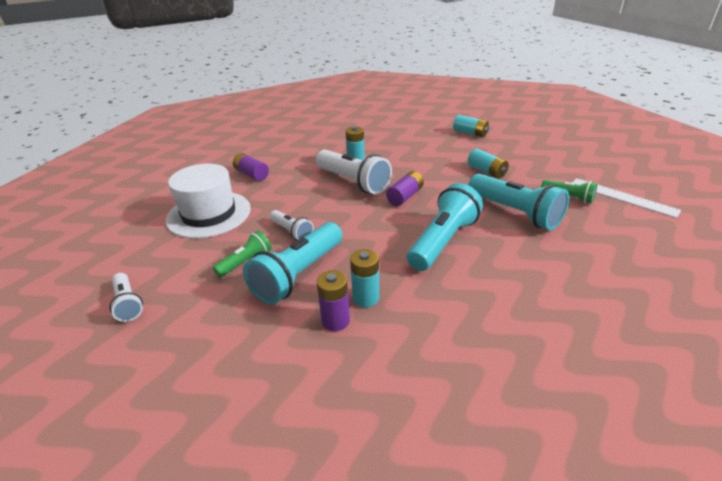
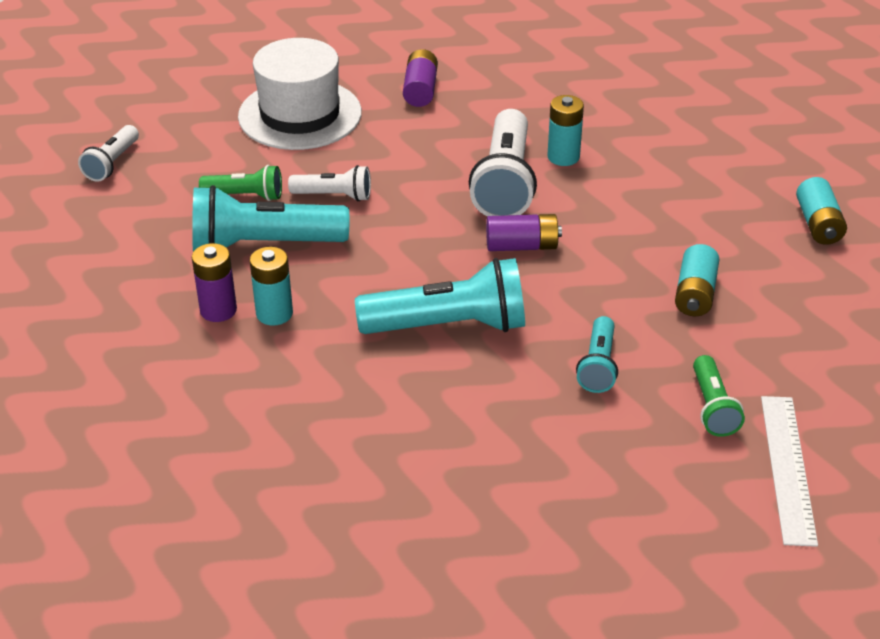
camera: 50 degrees right, 5 degrees up
(292, 232) = (334, 196): white flashlight -> white flashlight turned 90 degrees counterclockwise
(515, 213) = (598, 366): turquoise flashlight -> turquoise flashlight, size x0.54

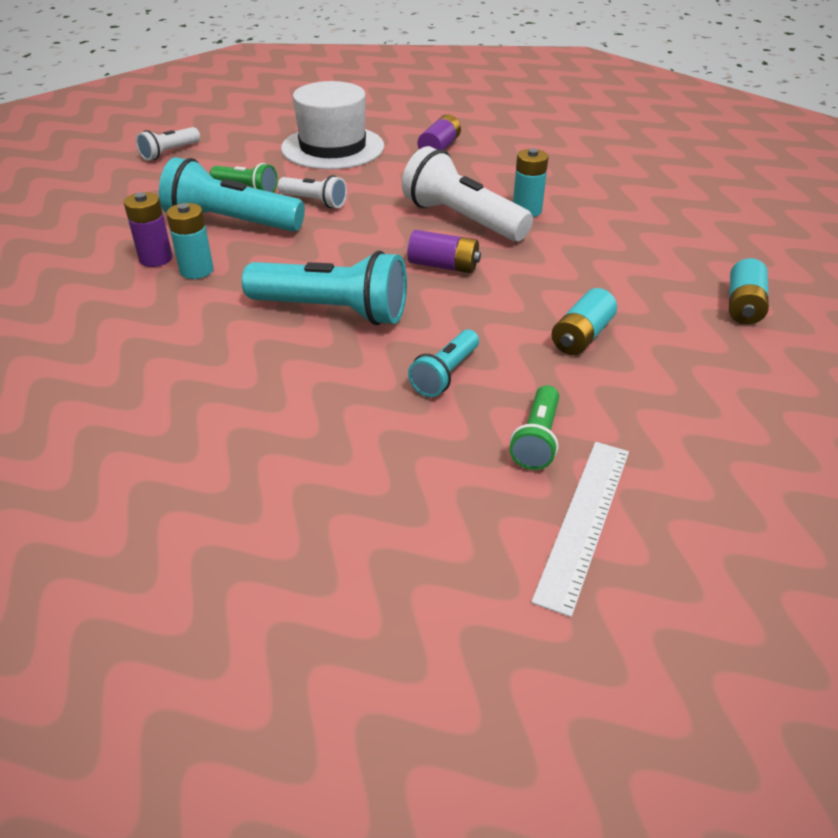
camera: 20 degrees right, 0 degrees up
(505, 183) = (462, 219): white flashlight -> white flashlight turned 105 degrees clockwise

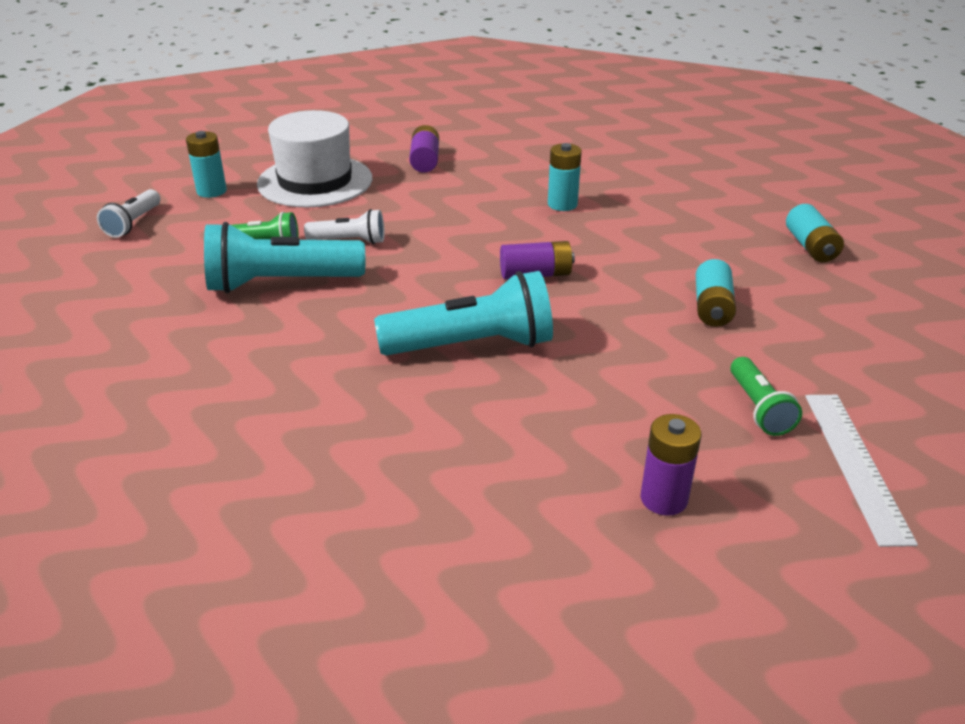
camera: 25 degrees left, 5 degrees down
(156, 259) = (232, 341): purple battery -> purple battery (664, 499)
(196, 270) = (291, 342): turquoise battery -> turquoise battery (211, 191)
(445, 374) = (631, 375): turquoise flashlight -> none
(462, 219) = (511, 226): white flashlight -> none

